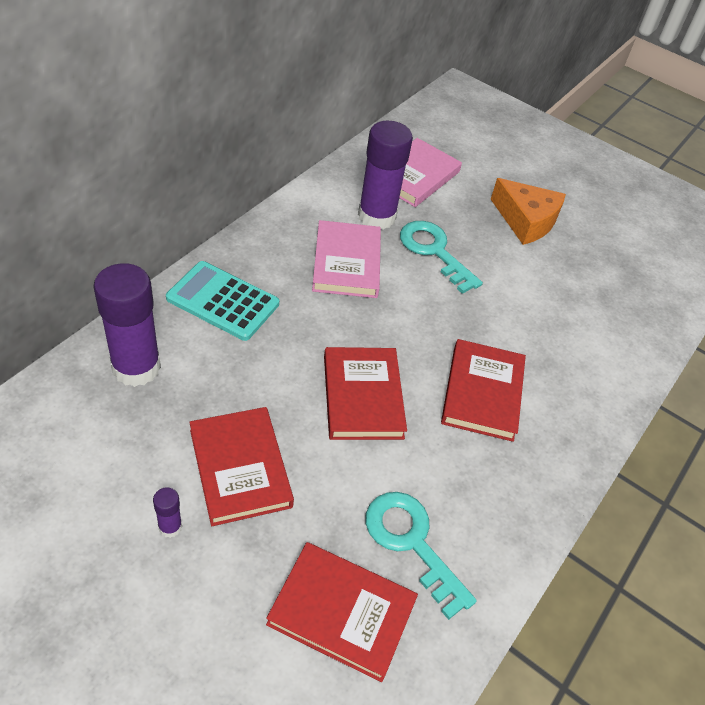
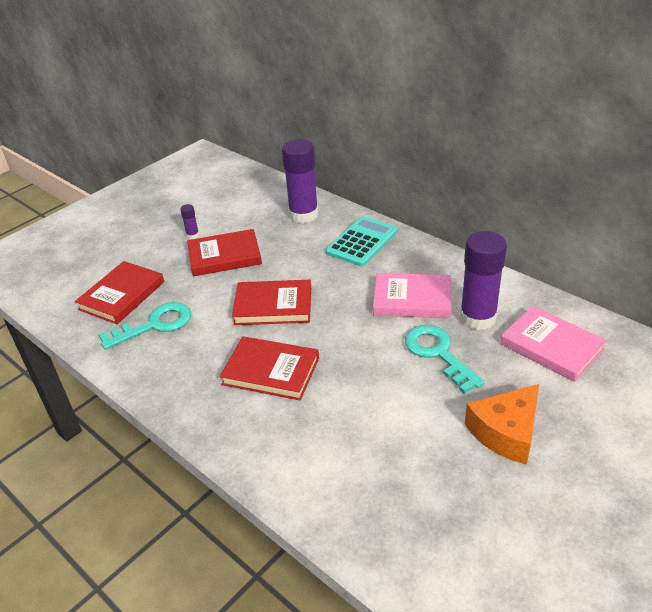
camera: 105 degrees right, 10 degrees down
(434, 251) = (438, 353): turquoise key -> turquoise key turned 90 degrees counterclockwise

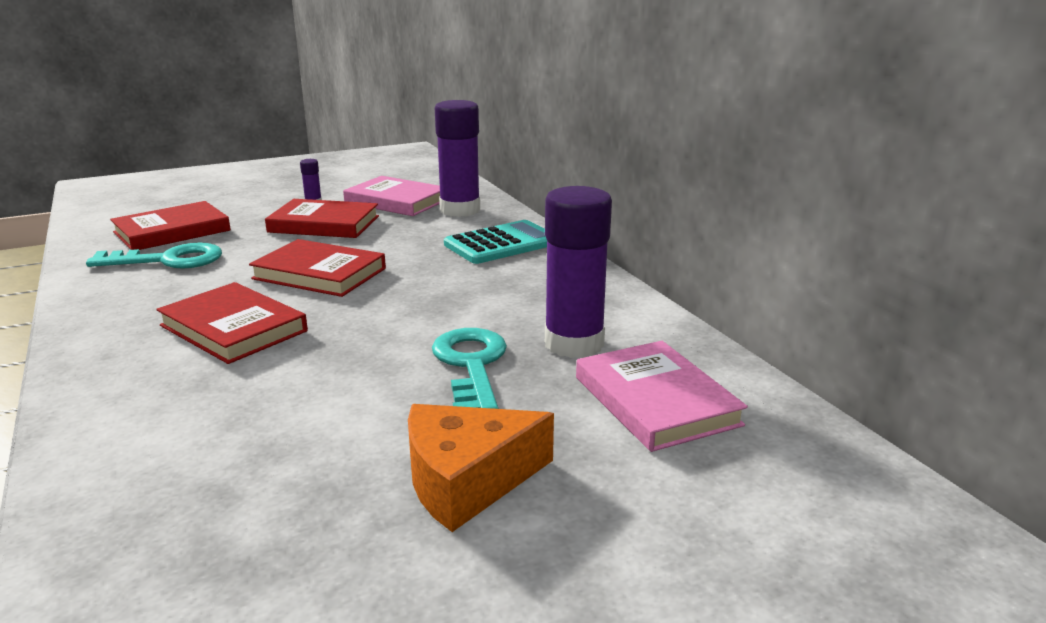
camera: 20 degrees right, 15 degrees down
(412, 299) = (502, 305): pink book -> pink book (396, 201)

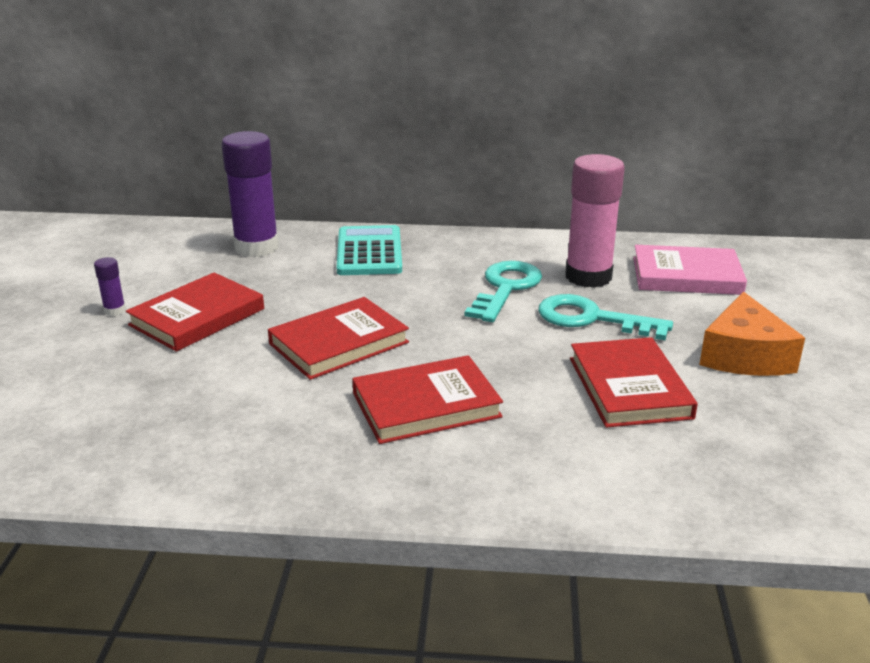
camera: 60 degrees left, 5 degrees up
(168, 260) = (187, 421): turquoise key -> turquoise key (506, 288)
(172, 231) = (83, 409): red book -> red book (629, 387)
(396, 201) = (182, 269): pink book -> none
(574, 344) = (588, 277): purple glue stick -> pink glue stick

